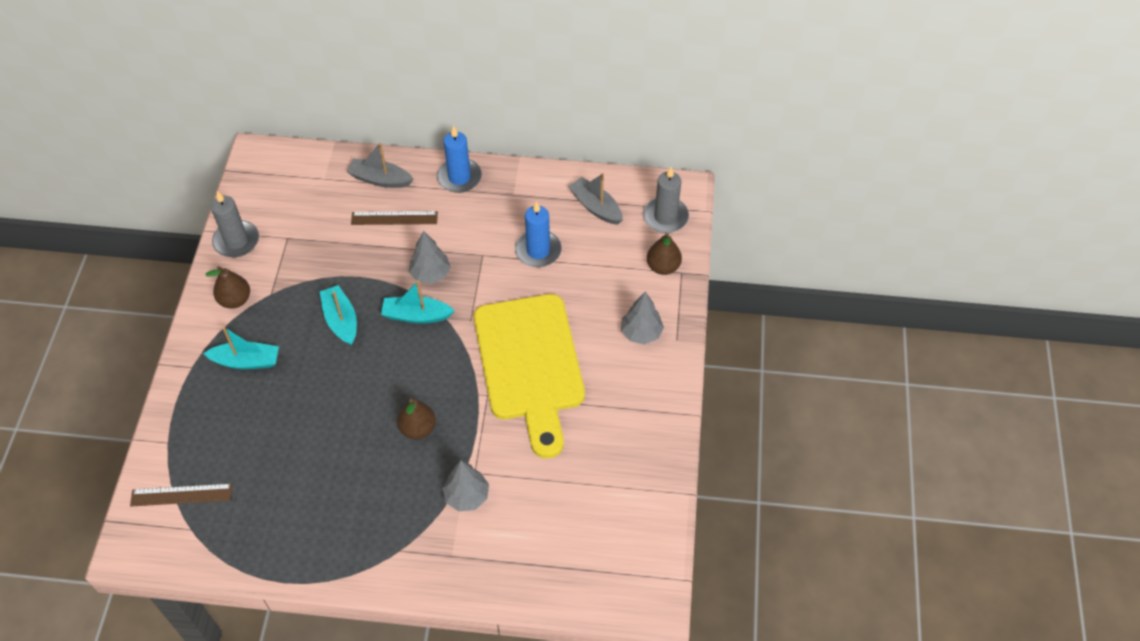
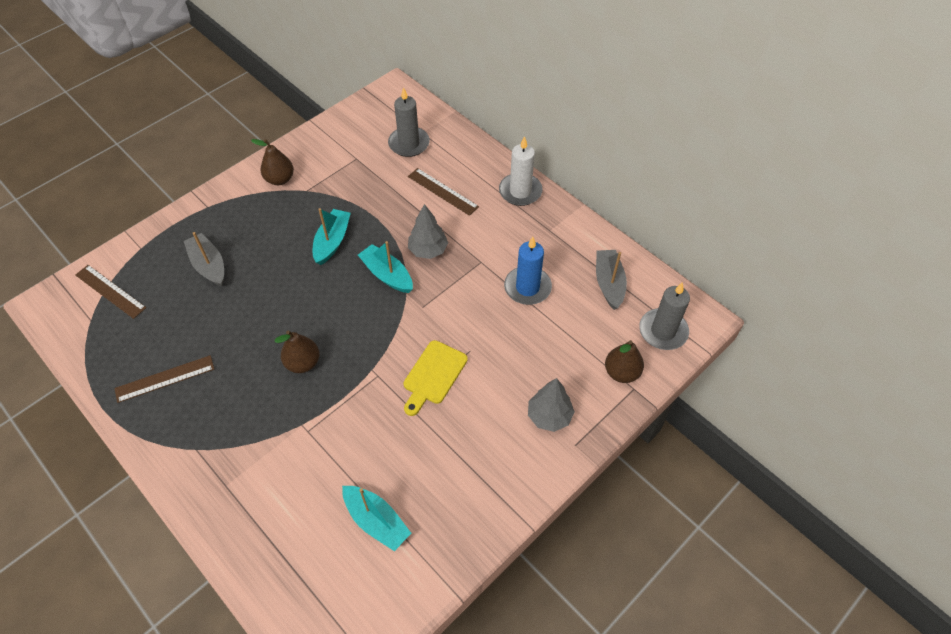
camera: 40 degrees right, 0 degrees up
(236, 241) = (321, 139): grey candle -> grey candle (409, 144)
(246, 361) = (243, 227): turquoise boat -> turquoise boat (376, 521)
(314, 522) = (165, 378): none -> brown ruler
(380, 179) = (460, 157): grey boat -> grey boat (209, 265)
(459, 177) = (520, 191): blue candle -> white candle
(467, 496) = (283, 446): grey tree -> none
(530, 364) = (433, 375): yellow cutting board -> yellow cutting board, size x0.45

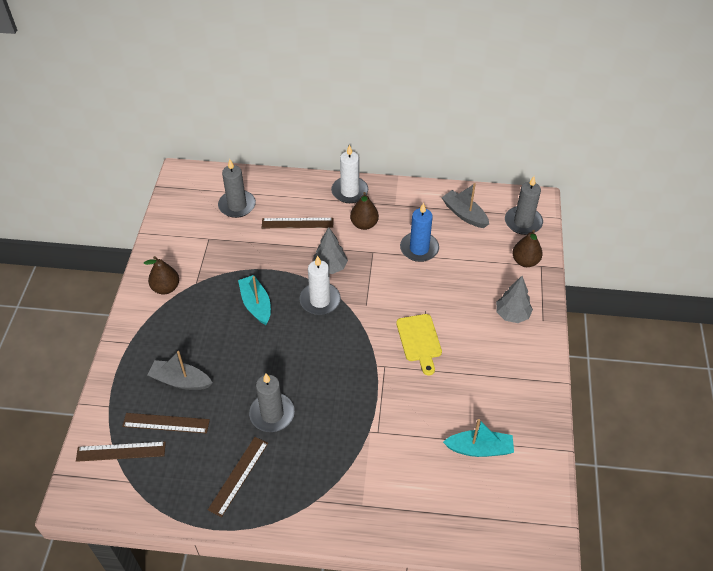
camera: 40 degrees left, 5 degrees down
(163, 292) = (166, 423): none -> brown ruler
(243, 346) = (272, 414): none -> grey candle
(303, 363) = (326, 394): brown pear -> brown pear (364, 224)
(387, 275) = (320, 300): turquoise boat -> white candle

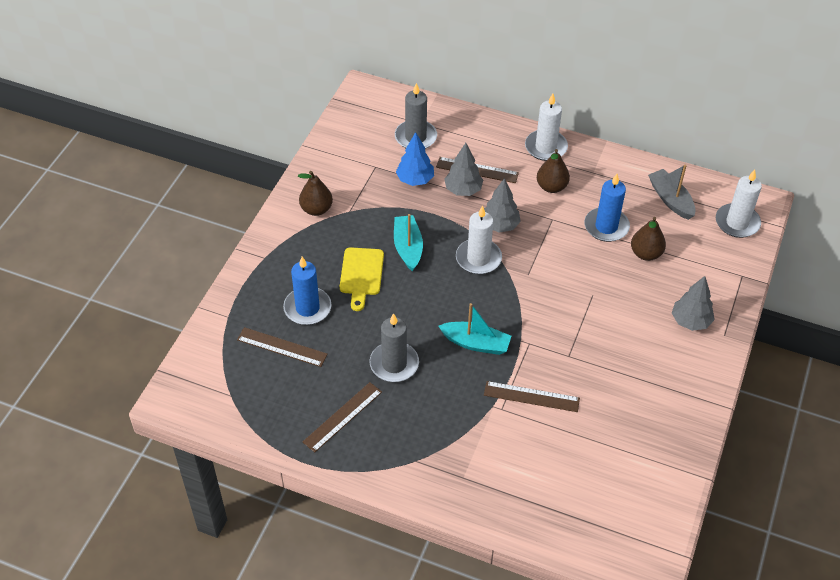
camera: 15 degrees right, 0 degrees up
(121, 452) = (229, 364): brown ruler -> brown ruler (531, 397)
(180, 381) = (307, 308): grey boat -> blue candle
(246, 243) = (415, 180): none -> blue tree
(290, 243) = (463, 190): none -> grey tree
(419, 341) = (576, 325): yellow cutting board -> yellow cutting board (361, 275)
(479, 449) = (608, 452): turquoise boat -> turquoise boat (476, 343)
(523, 222) = (737, 222): grey candle -> white candle
(525, 261) = (725, 266): brown pear -> brown pear (645, 253)

